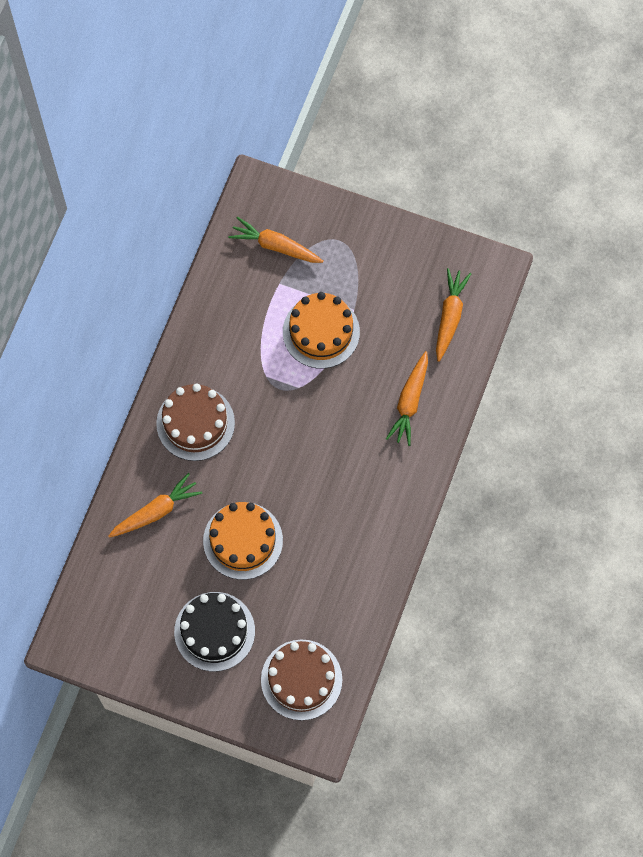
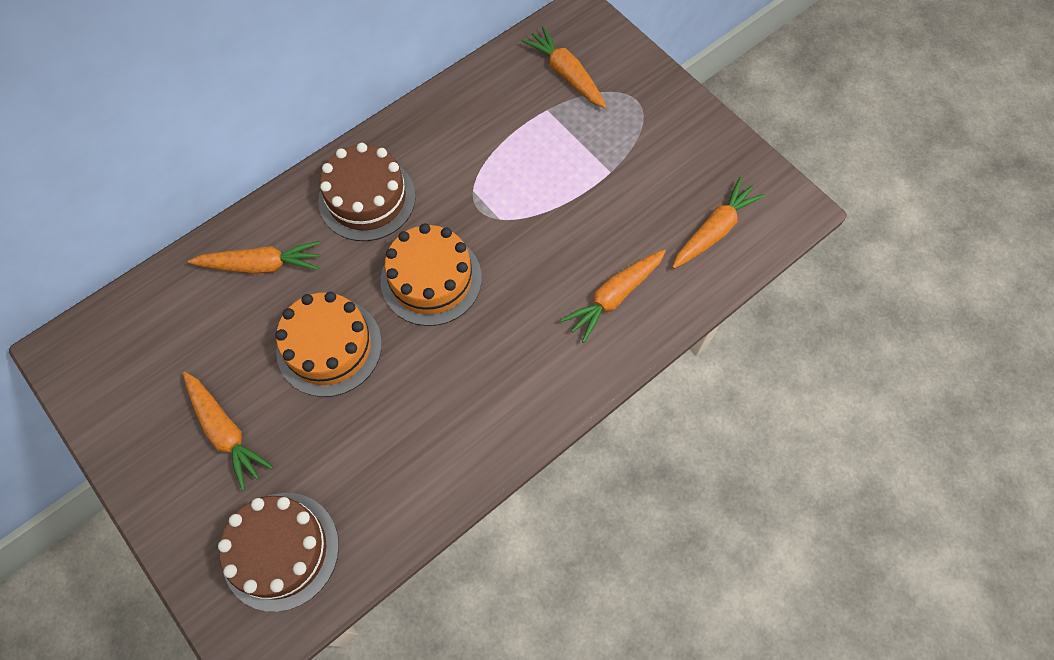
camera: 30 degrees right, 5 degrees down
(214, 631) = (225, 431): black cake -> orange carrot
(321, 332) = (560, 176): orange cake -> orange cake (431, 279)

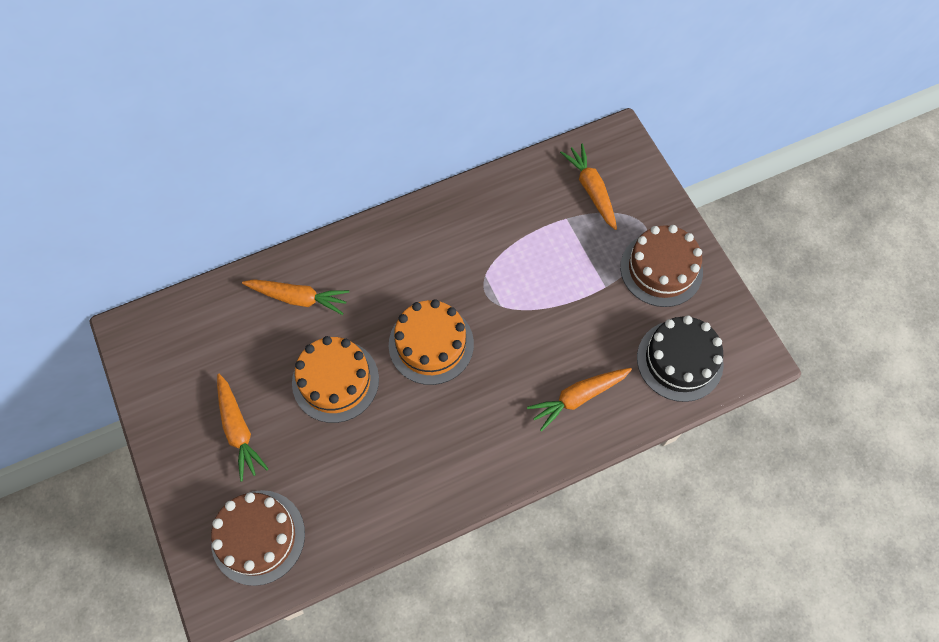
camera: 15 degrees right, 0 degrees up
(367, 198) = (396, 261): brown cake -> brown cake (661, 269)
(714, 230) = (679, 360): orange carrot -> black cake

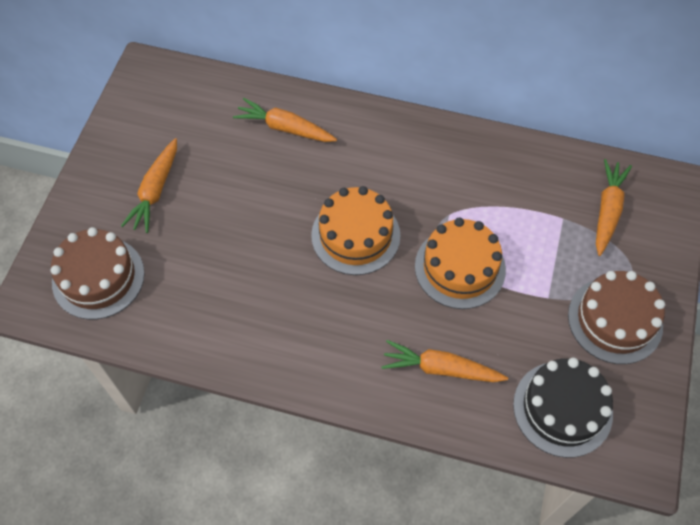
camera: 40 degrees right, 5 degrees down
(298, 298) = (285, 128): orange carrot -> orange carrot turned 150 degrees clockwise
(335, 381) = (257, 208): orange cake -> orange cake (460, 267)

